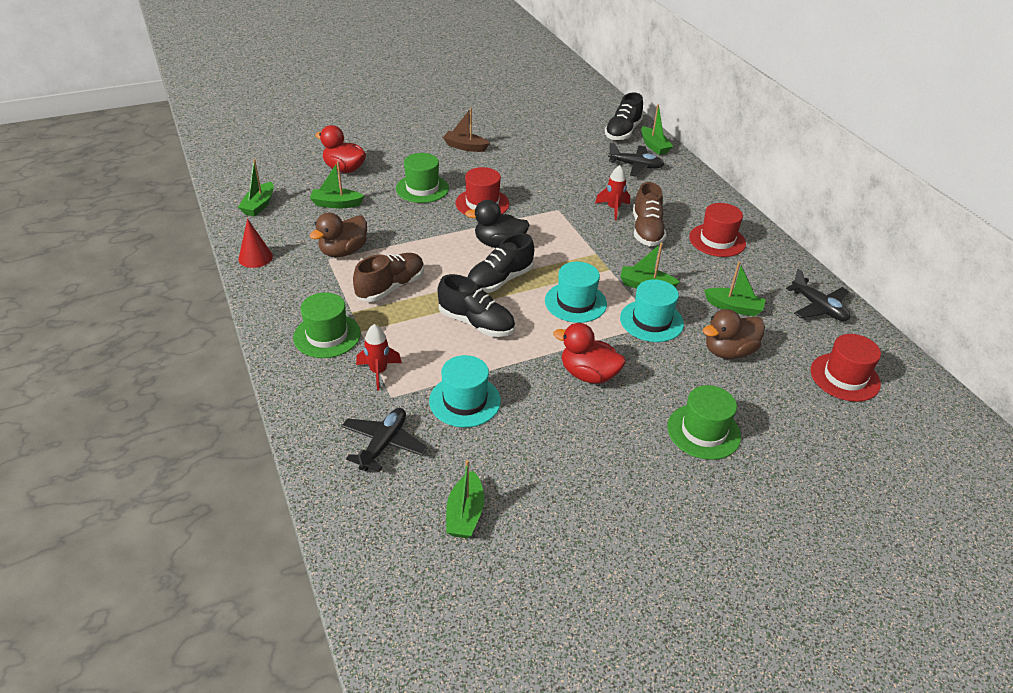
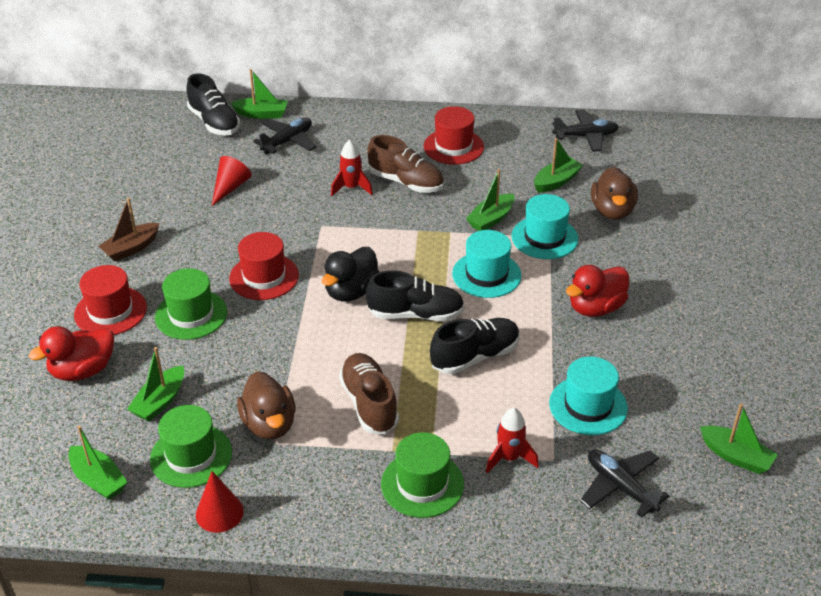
camera: 60 degrees left, 0 degrees up
(499, 280) = (415, 314): black shoe -> black shoe turned 75 degrees counterclockwise
(560, 161) = (230, 187): none -> red cone
(703, 431) = (701, 269): green hat -> green hat (191, 456)
(845, 377) = (677, 165): red hat -> red hat (110, 311)

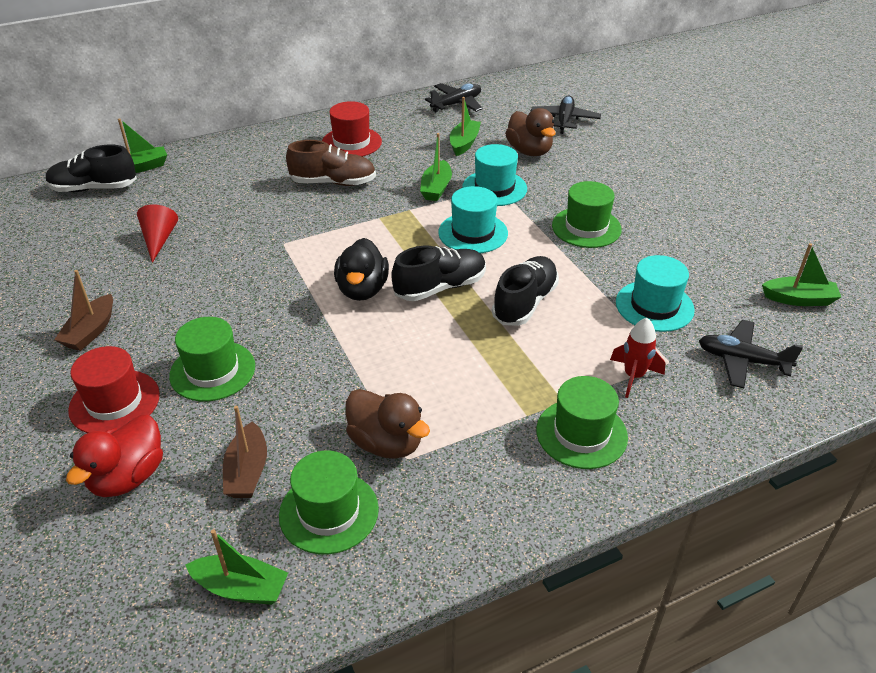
camera: 30 degrees left, 0 degrees up
(160, 401) = (247, 471): green boat -> brown boat
(214, 122) = (94, 188): black shoe -> black shoe turned 150 degrees clockwise
(219, 513) = (409, 557): red cone -> none
(264, 277) = (263, 307): red hat -> none
(287, 141) = (187, 183): black plane -> black plane (564, 120)
(351, 188) = (285, 202): red rocket -> none
(369, 404) = (467, 382): brown shoe -> none
(595, 308) = (586, 227): red duck -> green hat

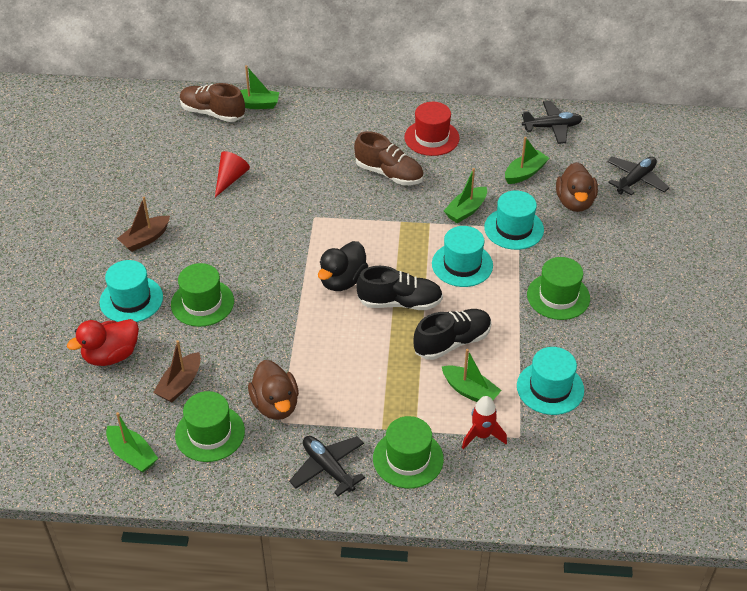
camera: 30 degrees right, 5 degrees up
(94, 188) = (212, 113): black shoe -> brown shoe
(114, 402) = (131, 300): red hat -> turquoise hat
(742, 360) = (576, 461): black plane -> black plane (328, 468)
(799, 299) = (676, 434): green boat -> green boat (470, 391)

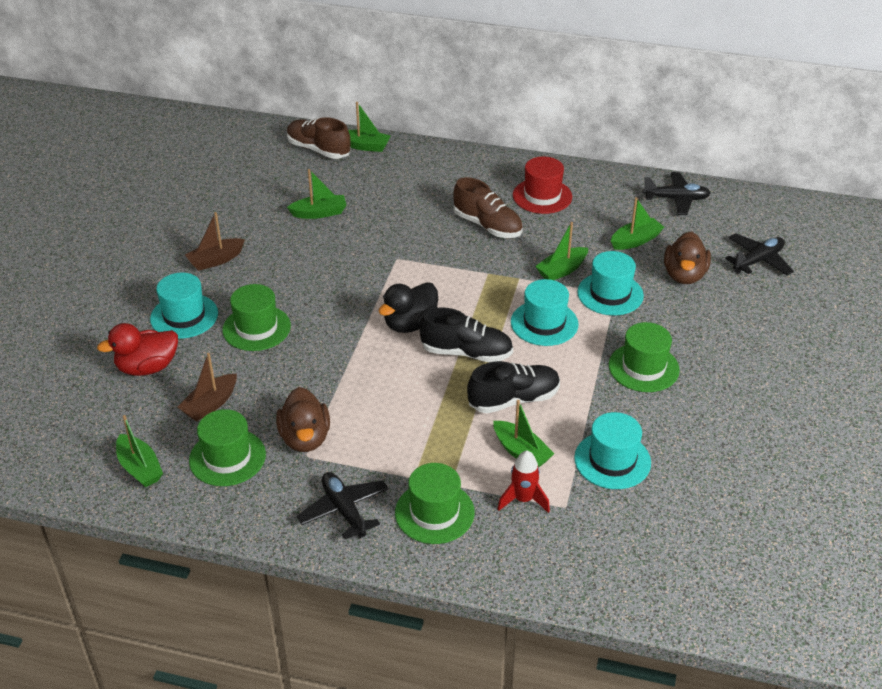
camera: 10 degrees right, 5 degrees down
(230, 179) = (319, 213): red cone -> green boat

